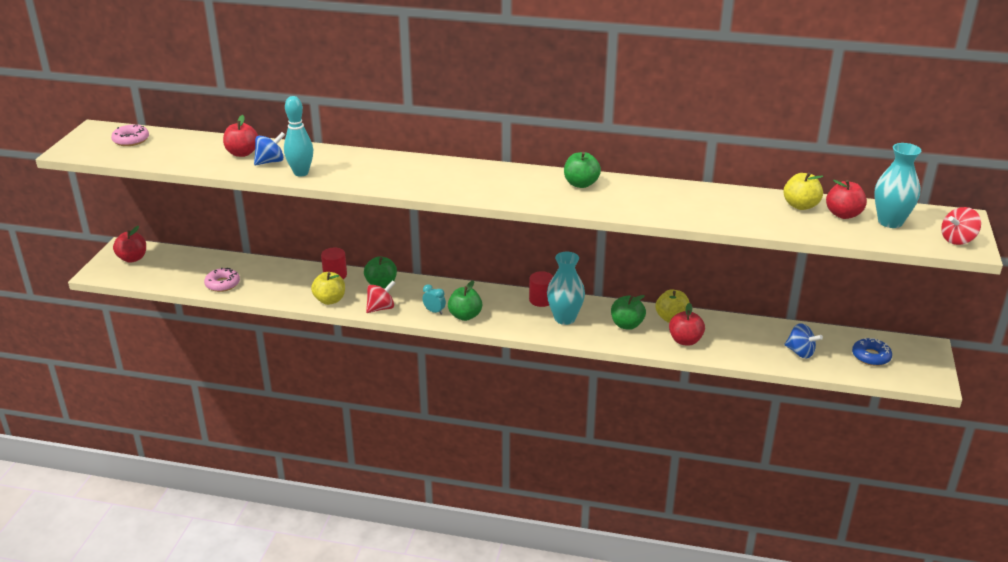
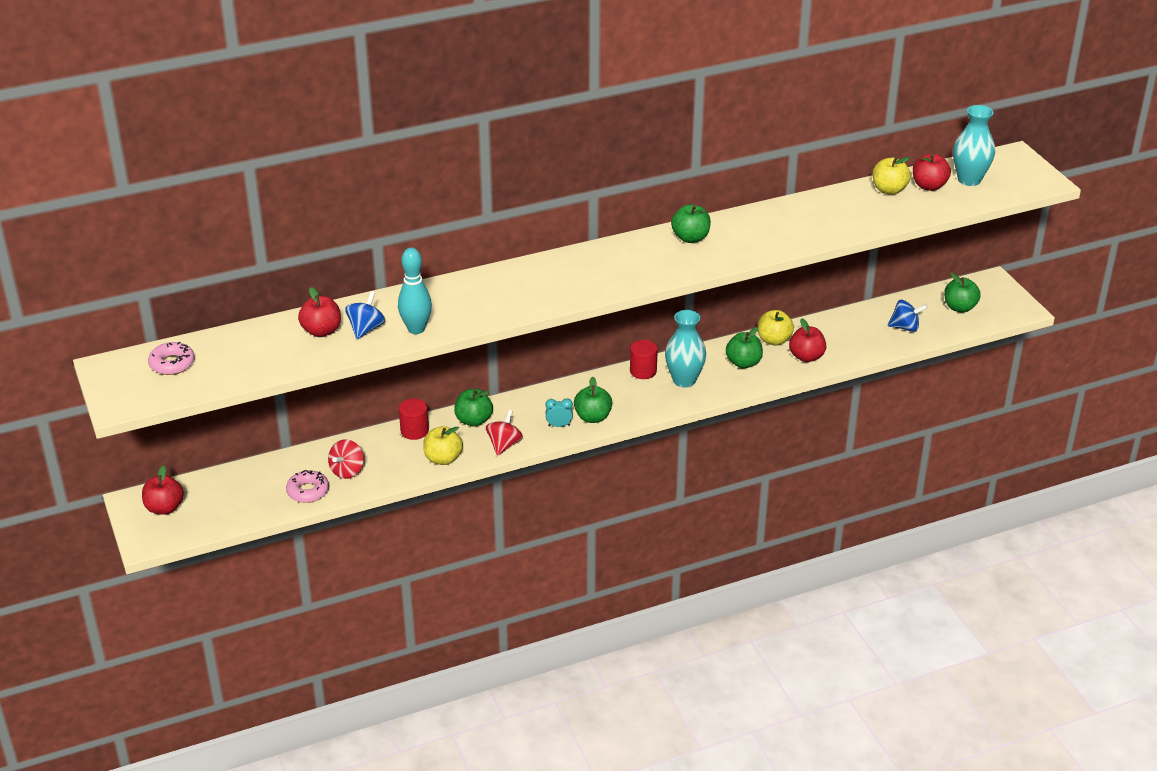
camera: 35 degrees left, 5 degrees up
(871, 356) = (959, 307): blue donut -> green apple
(957, 240) = (1031, 178): red spinning top -> red spinning top (347, 471)

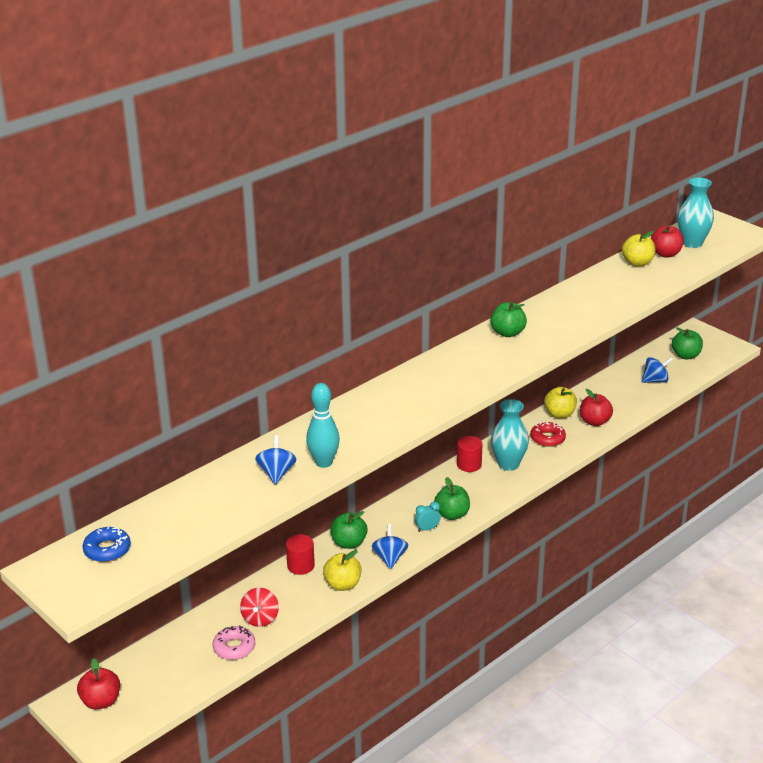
camera: 20 degrees left, 5 degrees down
(172, 364) = (107, 550): pink donut -> blue donut
(321, 331) = (235, 485): red apple -> none
(504, 445) = (390, 558): red spinning top -> blue spinning top
(743, 363) = (547, 438): green apple -> red donut

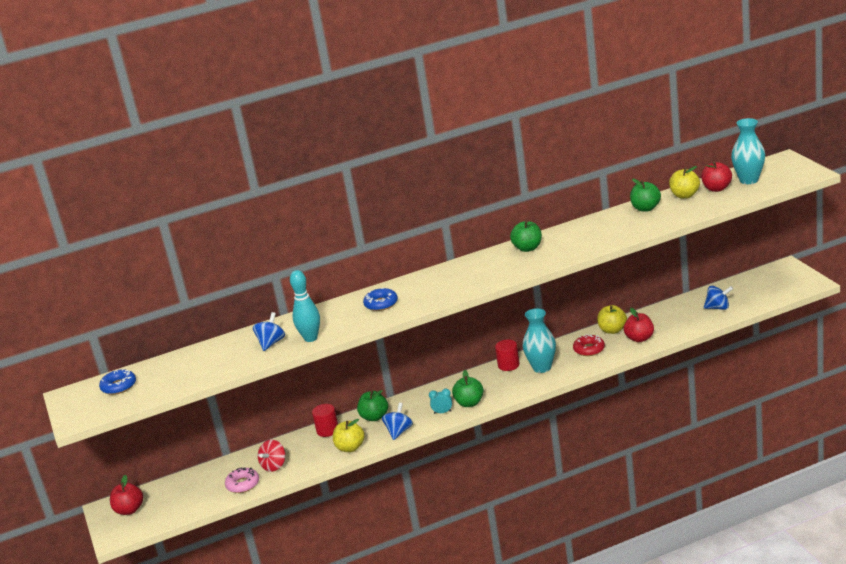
camera: 25 degrees right, 5 degrees down
(381, 412) = (381, 304): none -> blue donut
(686, 356) = (761, 288): green apple -> green apple (645, 208)

